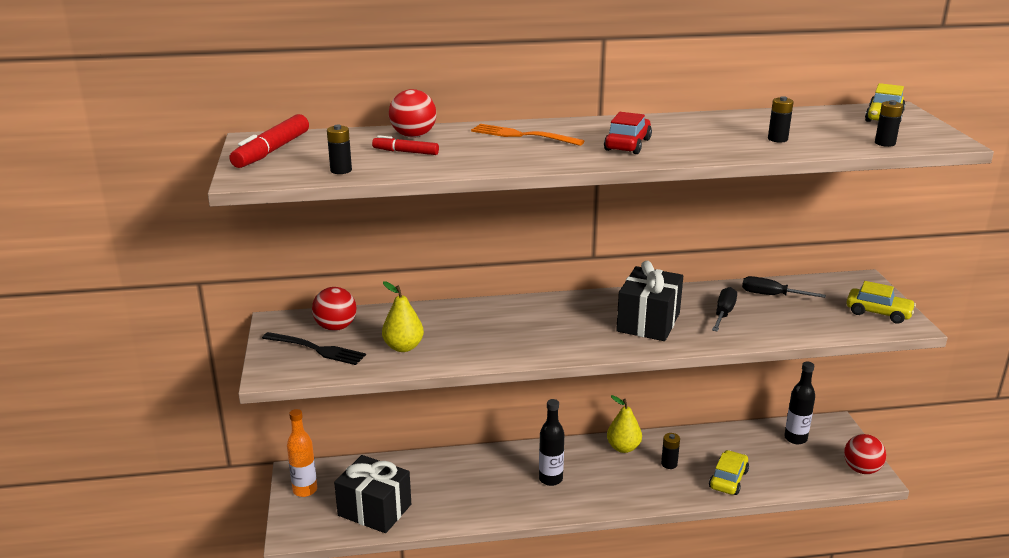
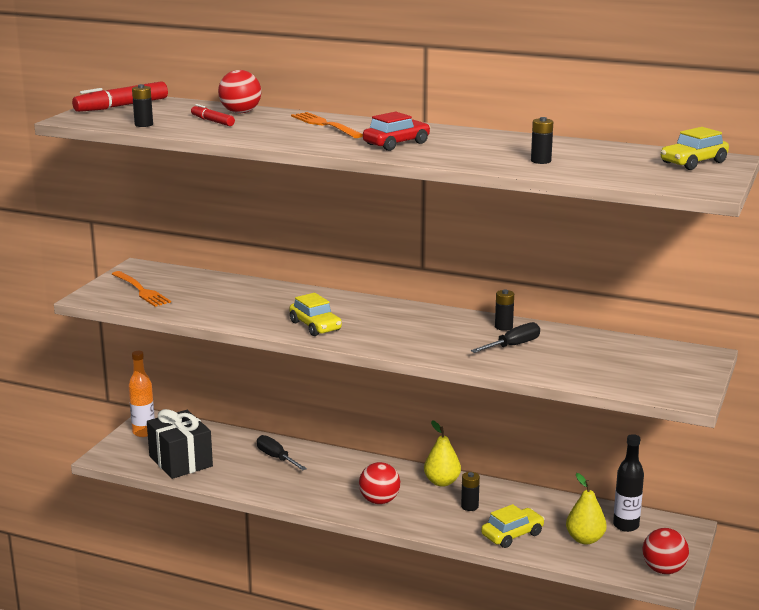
camera: 30 degrees right, 5 degrees down
(316, 349) = (141, 290): black fork -> orange fork
(336, 327) = (174, 280): red ball -> red ball (379, 501)
(403, 347) = (205, 304): yellow pear -> yellow pear (585, 539)
(550, 479) = (347, 484): black bottle -> none
(648, 322) = (432, 335): black gift -> none
(772, 295) = (585, 344): black screwdriver -> black screwdriver (276, 458)
(878, 313) = (673, 381): yellow car -> yellow car (315, 326)
(885, 143) = (638, 180): black battery -> black battery (503, 327)

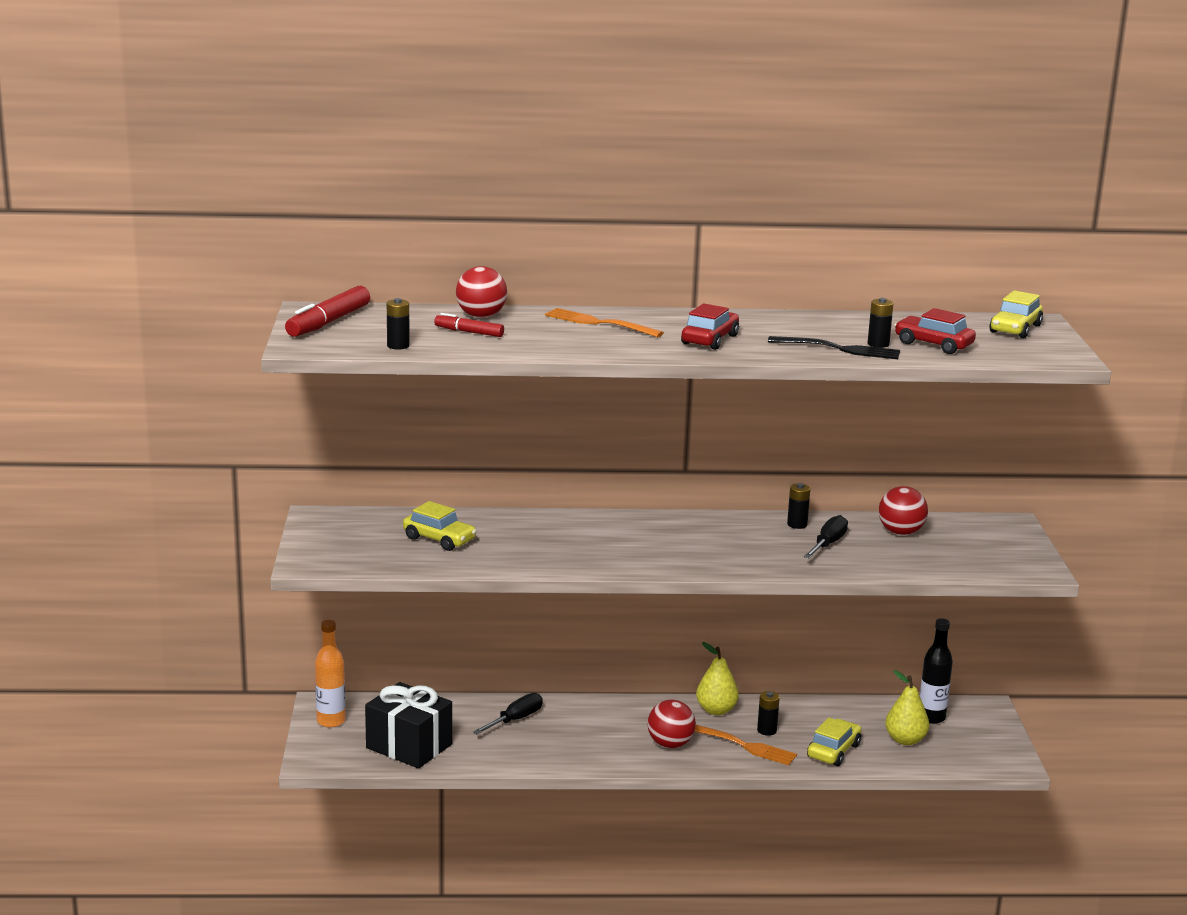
camera: 25 degrees left, 0 degrees up
(141, 290) = (358, 545): orange fork -> orange fork (743, 745)
(276, 458) = (515, 720): black screwdriver -> black screwdriver turned 105 degrees clockwise
(315, 326) = (605, 556): yellow car -> yellow car (439, 539)
(498, 161) = (839, 349): none -> black fork
(593, 166) = (933, 344): none -> red car
(663, 570) = (1000, 754): red ball -> red ball (900, 532)

